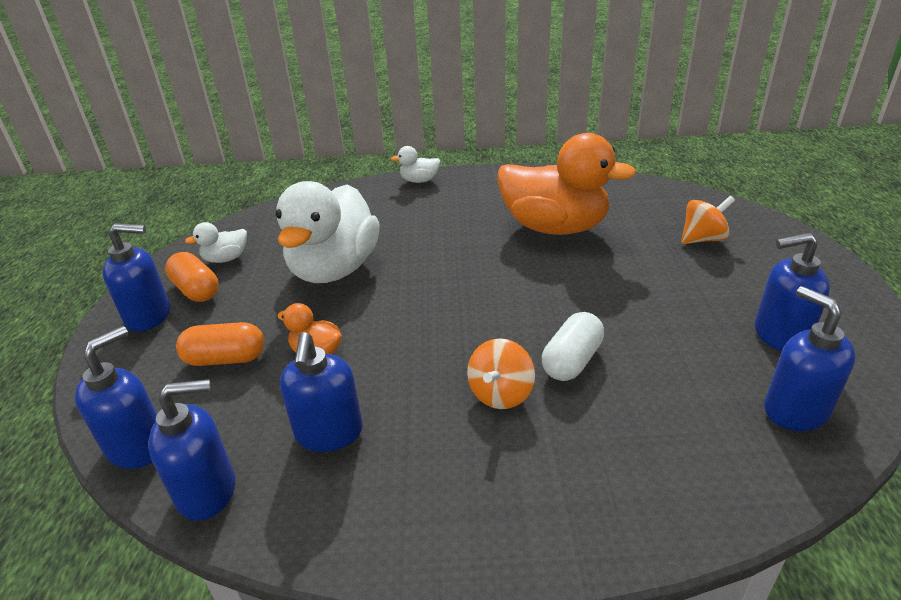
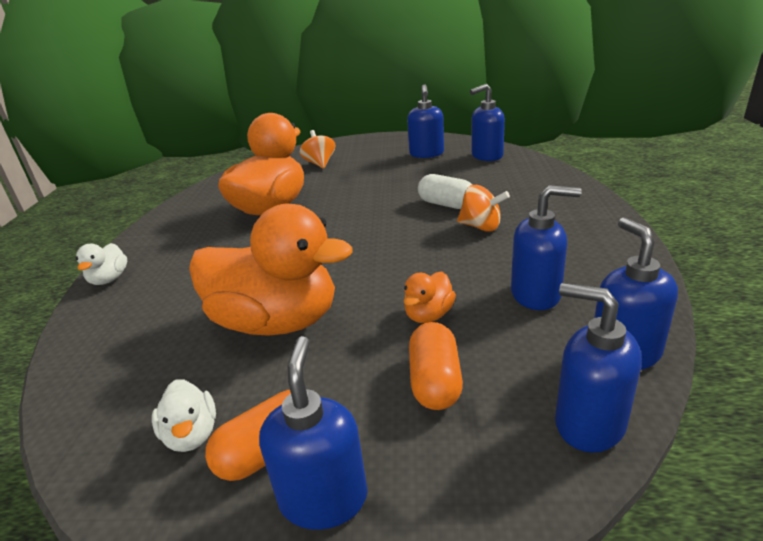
camera: 85 degrees left, 5 degrees down
(334, 269) = (277, 322): white duck -> orange duck

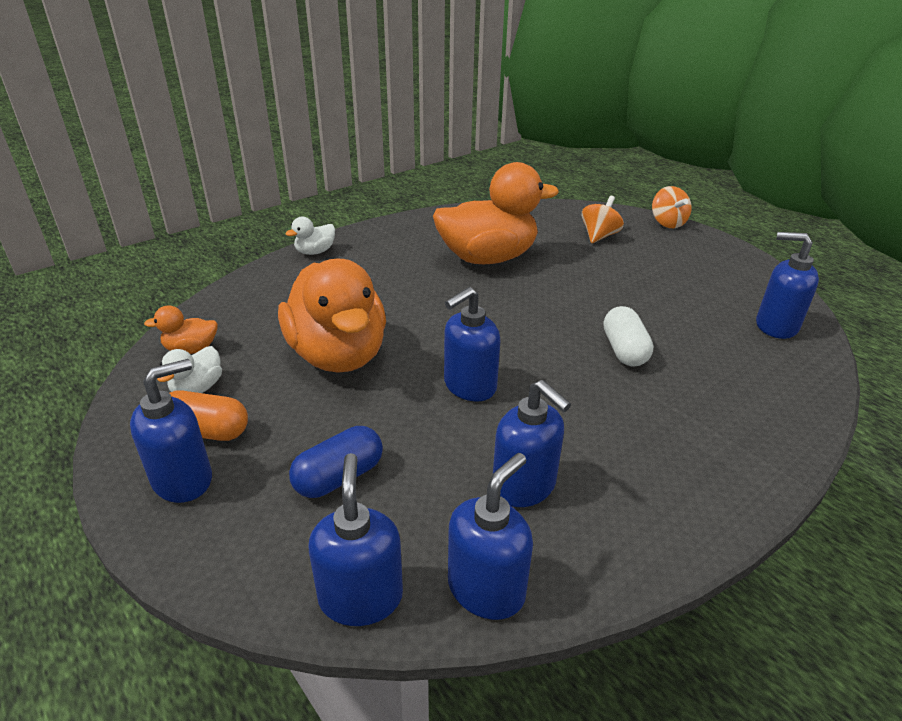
camera: 45 degrees right, 5 degrees up
(426, 154) = (716, 284): blue soap dispenser -> blue soap dispenser (469, 386)
(429, 315) = (423, 431): orange duck -> orange duck (191, 349)
(435, 382) = (339, 477): orange capsule -> blue capsule
(481, 227) = (609, 394): orange spinning top -> orange spinning top (667, 223)

